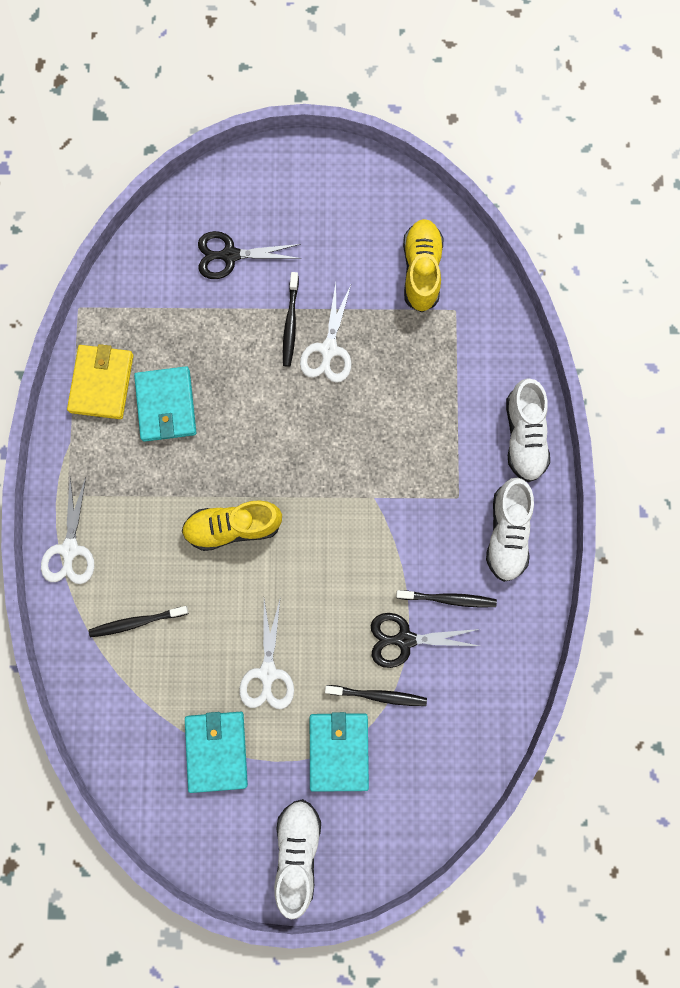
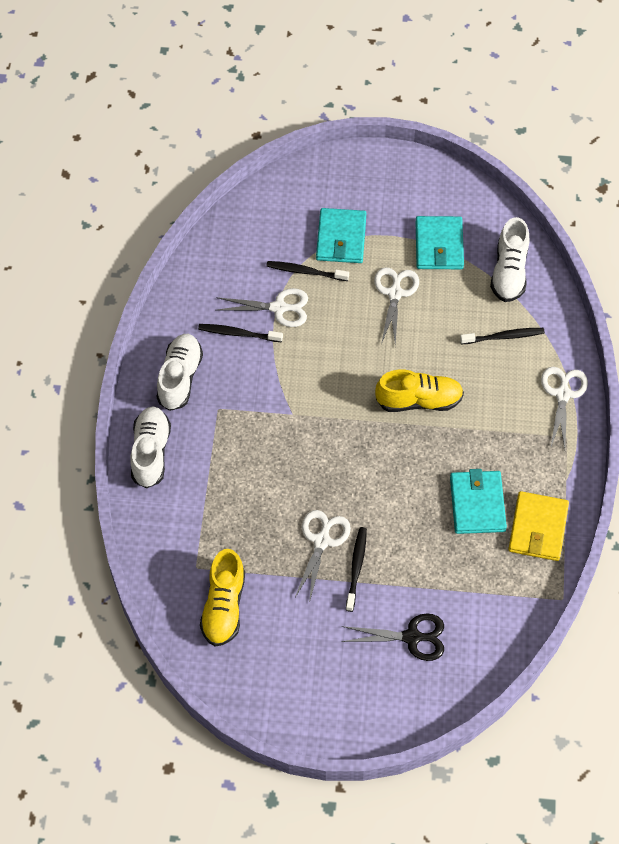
camera: 175 degrees left, 20 degrees down
(297, 851) = (379, 179): white shoe -> white shoe (509, 272)
(405, 639) = (278, 308): black scissors -> white scissors

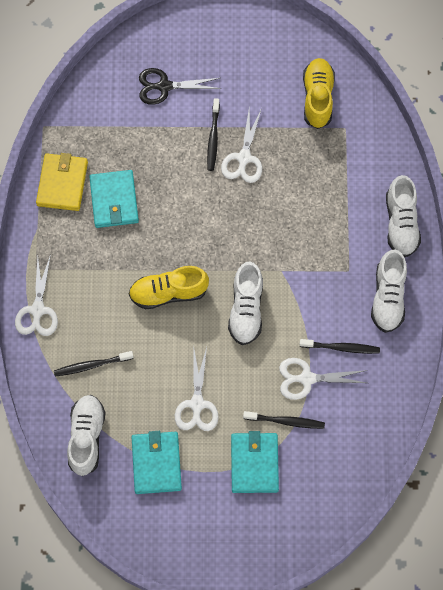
camera: 175 degrees right, 10 degrees up
(335, 378) = (246, 309): none -> white shoe

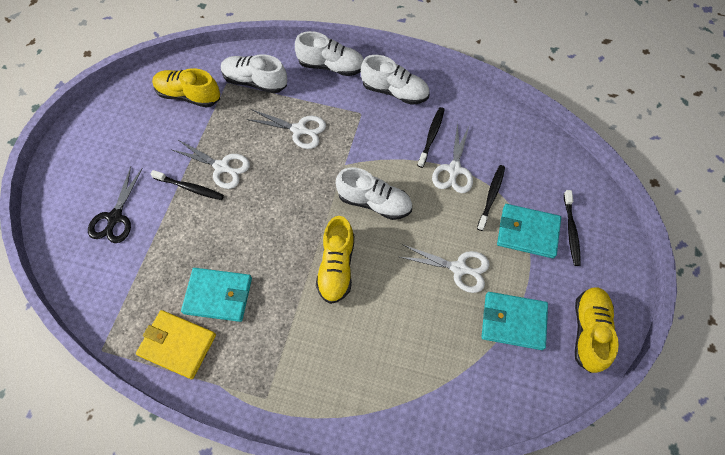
camera: 75 degrees left, 5 degrees down
(38, 310) = (315, 407): white scissors -> white scissors (299, 130)
(86, 437) = (473, 387): white shoe -> white shoe (255, 81)
(92, 365) = (394, 362): black toothbrush -> black toothbrush (571, 230)
(164, 535) = (589, 331): none -> yellow shoe

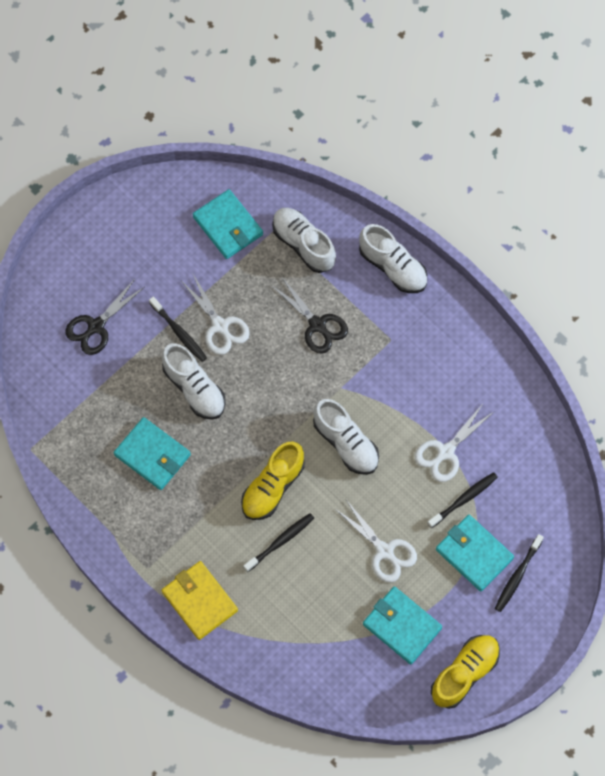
camera: 30 degrees right, 5 degrees up
(177, 345) = (96, 480): yellow wallet -> yellow wallet (199, 601)
(189, 95) = (228, 226): yellow shoe -> turquoise wallet
(299, 130) = (317, 325): white scissors -> black scissors
(394, 91) = (441, 333): white shoe -> white shoe (194, 388)
(431, 136) = (446, 404): black toothbrush -> black toothbrush (280, 542)

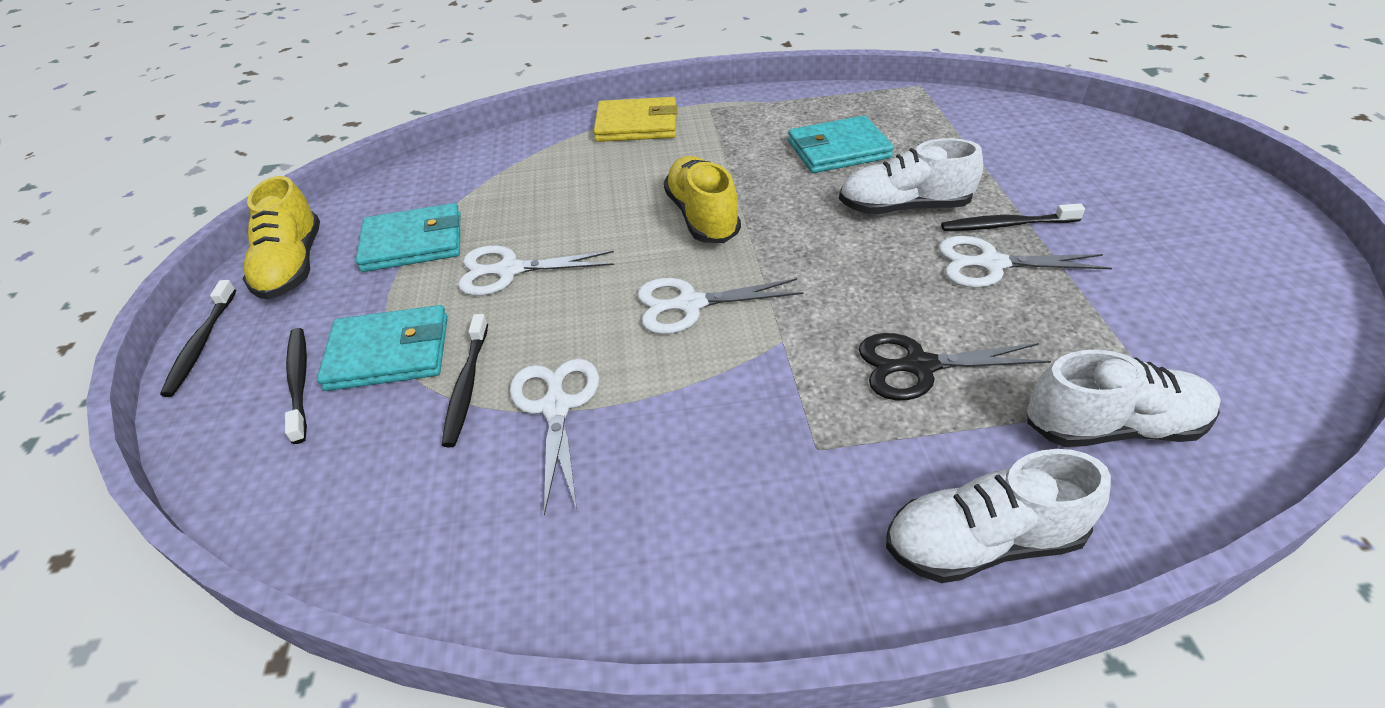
camera: 130 degrees right, 25 degrees down
(96, 326) = (1062, 166): black scissors -> none
(228, 226) = (1200, 347): turquoise wallet -> none
(280, 542) = (629, 196): black toothbrush -> black toothbrush (202, 343)
(345, 443) = (690, 304): white shoe -> white scissors

